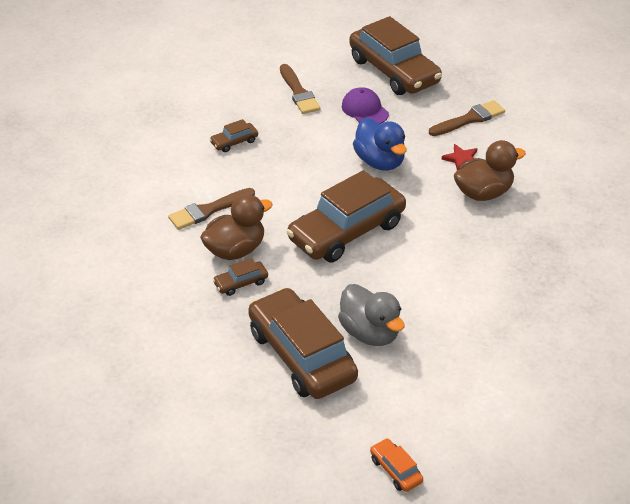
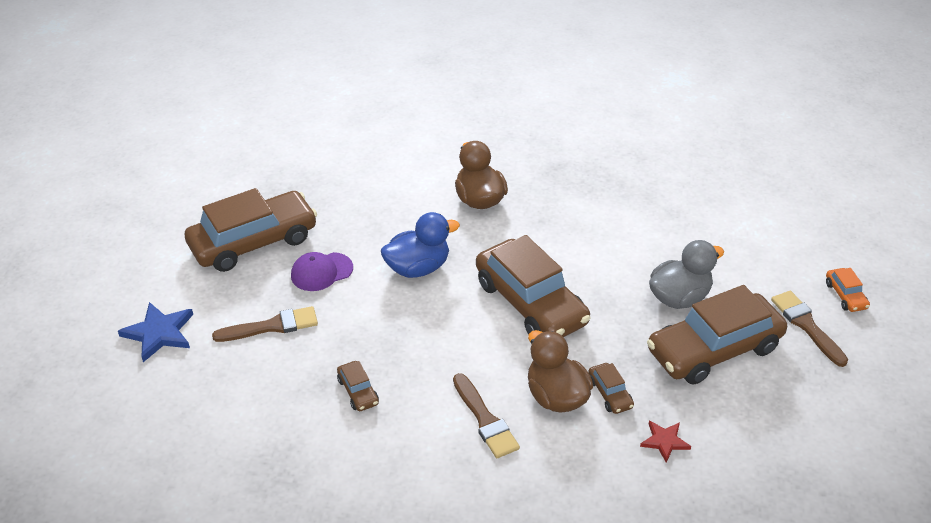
camera: 85 degrees left, 0 degrees up
(285, 42) = (159, 333): none -> blue star
(396, 470) = (845, 295): orange car -> orange car turned 75 degrees counterclockwise
(461, 159) = (423, 208): red star -> red star (664, 441)
(469, 119) = (358, 195): brown brush -> brown brush (806, 325)

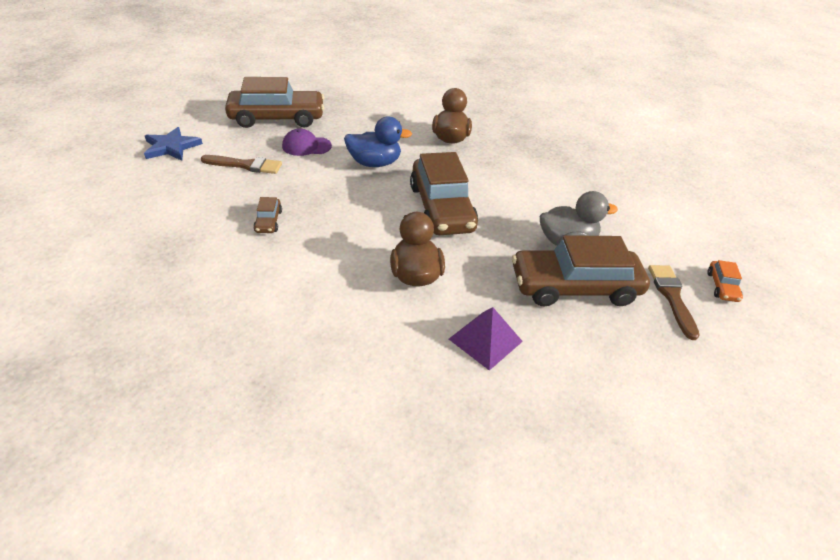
camera: 20 degrees right, 0 degrees up
(485, 420) = (346, 271): brown brush -> none
(610, 394) = (461, 288): brown car -> none
(664, 441) = (485, 340): red star -> purple pyramid

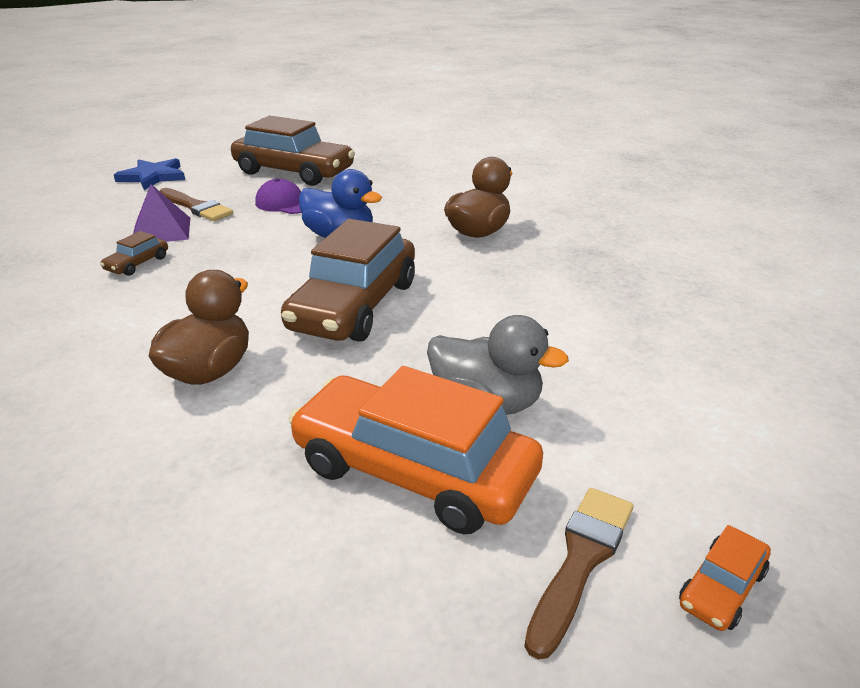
camera: 35 degrees right, 10 degrees down
(485, 340) = (179, 487): purple pyramid -> purple pyramid (161, 230)
(574, 287) = (414, 471): brown car -> orange car

